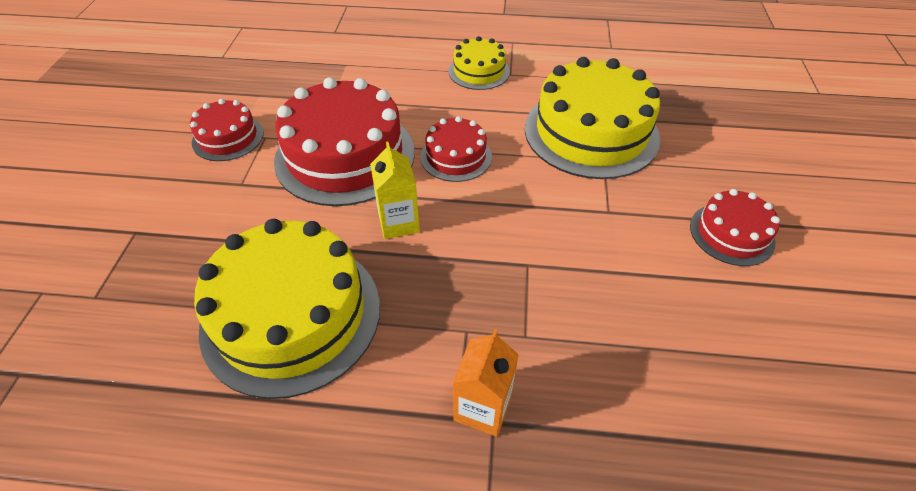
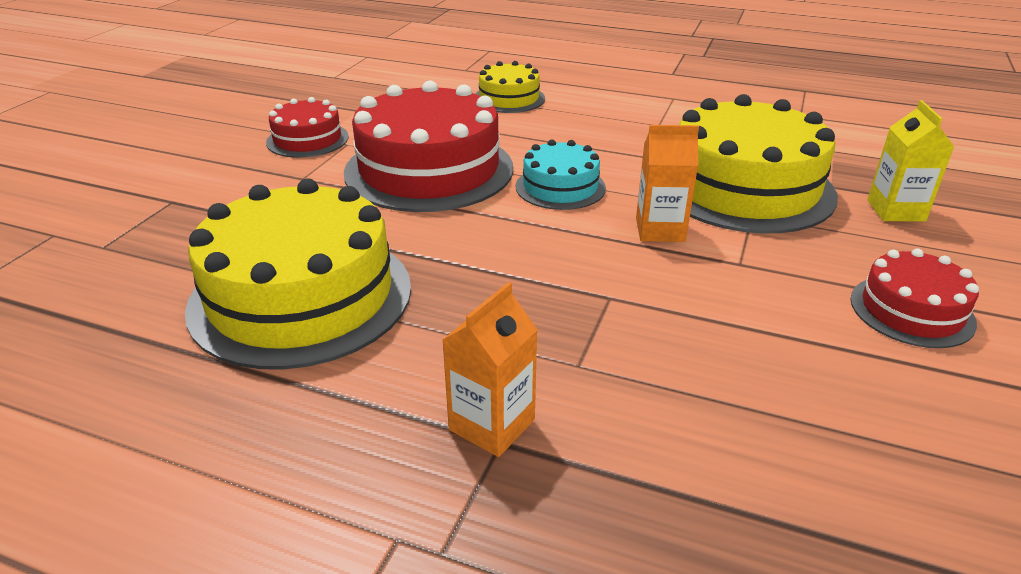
camera: 15 degrees right, 15 degrees down
(398, 222) = (464, 235): yellow carton -> yellow carton (896, 210)
(456, 156) = (560, 187): red cake -> turquoise cake
(479, 71) = (620, 118): yellow cake -> yellow cake (509, 98)
(543, 188) = (660, 230): none -> orange carton

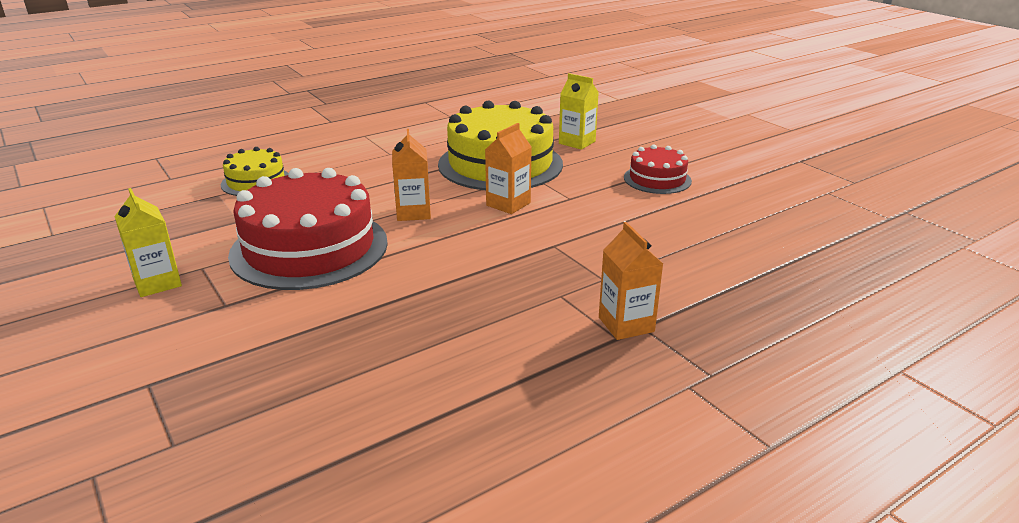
camera: 55 degrees left, 5 degrees down
(301, 296) = (408, 354): yellow cake -> none
(307, 139) = (157, 283): red cake -> yellow carton
(560, 187) = (413, 212): turquoise cake -> orange carton

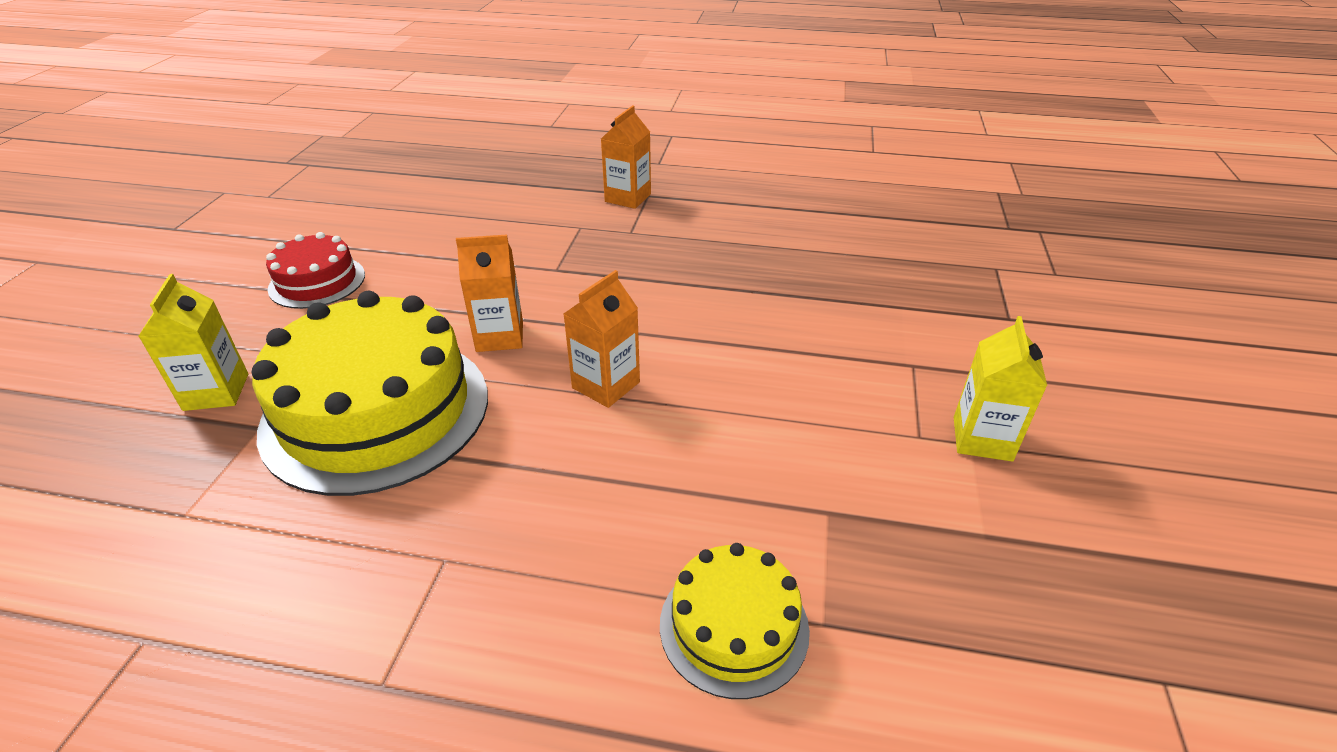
camera: 135 degrees left, 10 degrees up
(309, 248) = (775, 396): red cake -> none

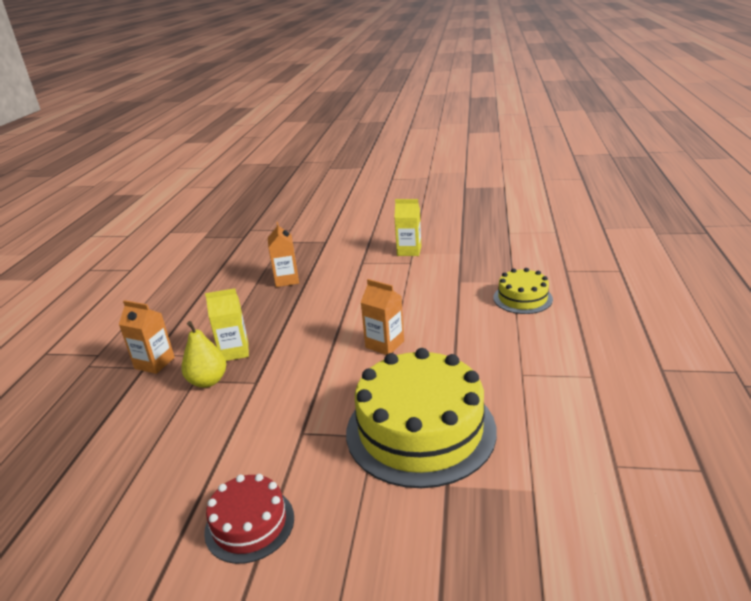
camera: 90 degrees left, 10 degrees down
(216, 392) = (412, 530): yellow carton -> yellow carton (234, 351)
(500, 336) = (338, 393): orange carton -> orange carton (286, 280)
(574, 236) = (208, 381): none -> yellow pear

